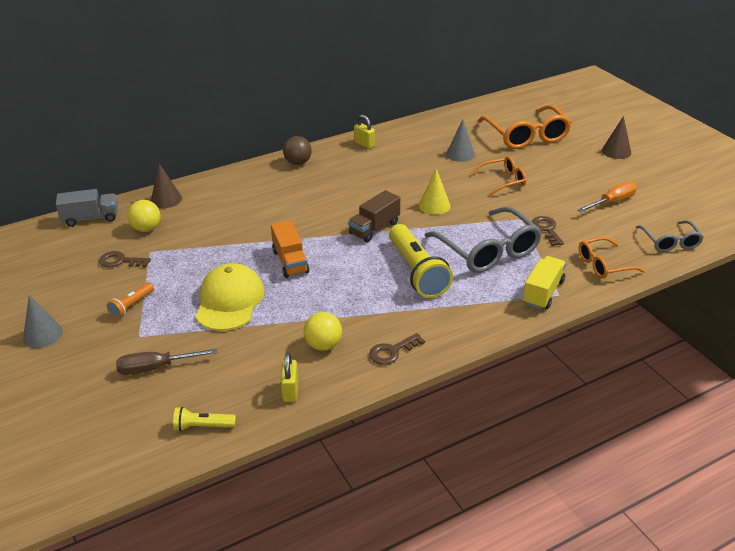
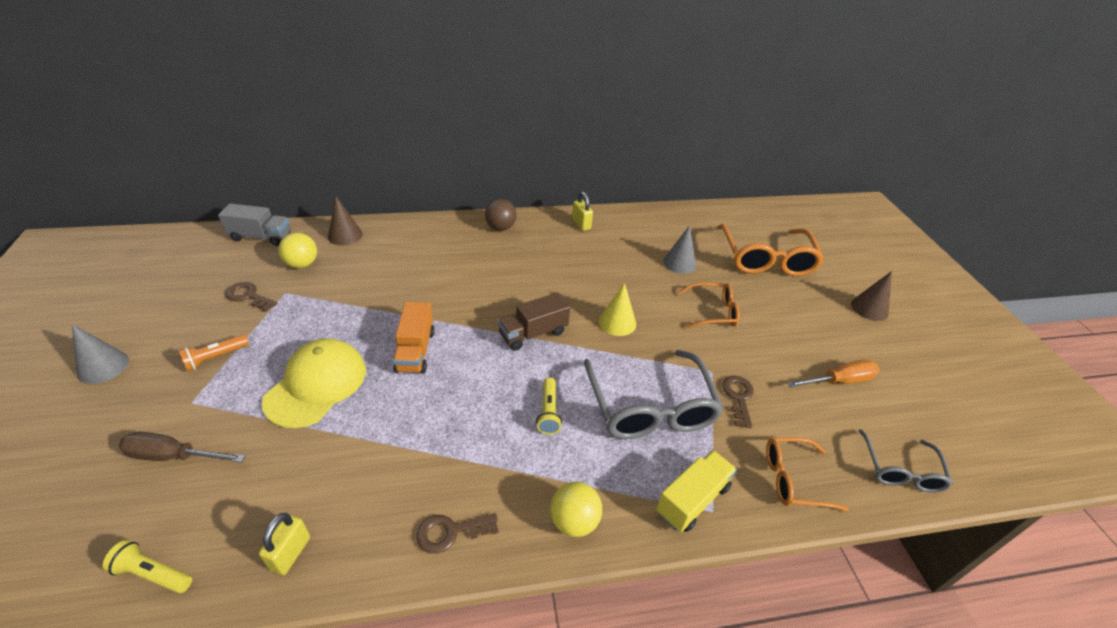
camera: 15 degrees right, 5 degrees up
(323, 345) = (375, 490): yellow ball -> yellow ball (574, 521)
(417, 272) = (548, 412): yellow flashlight -> yellow flashlight, size x0.48

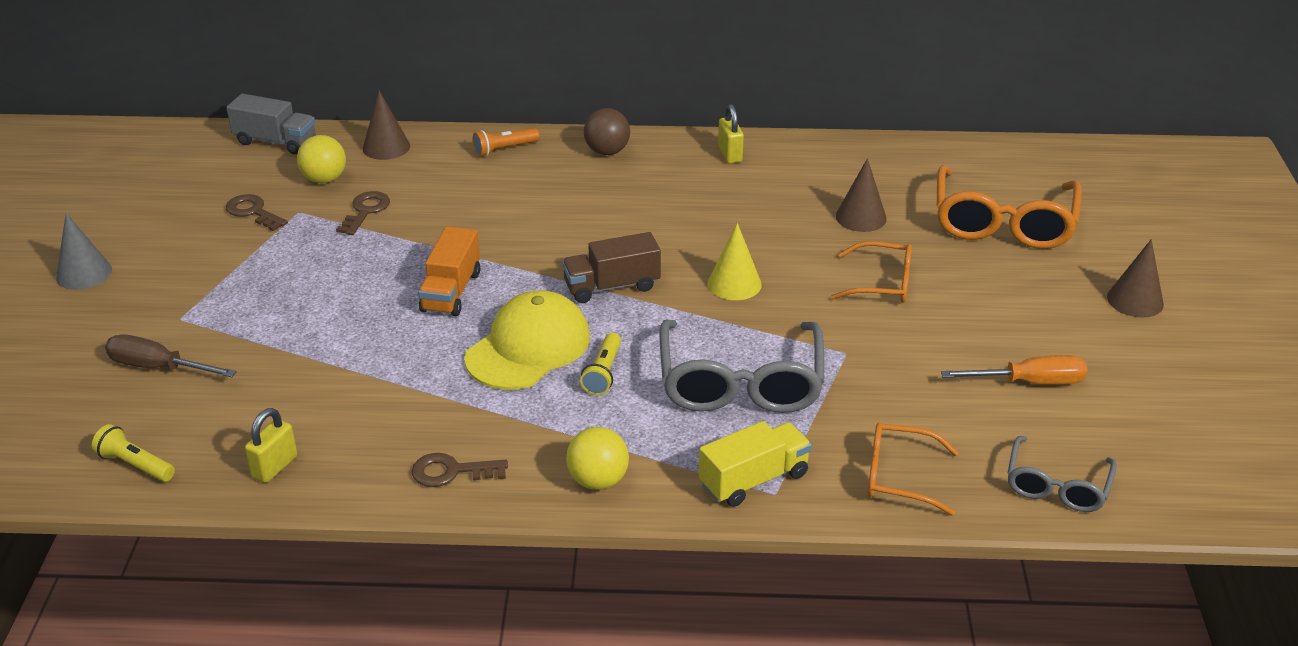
camera: 15 degrees right, 5 degrees down
(215, 358) = (209, 276): orange flashlight -> orange flashlight (504, 149)
(317, 385) = (324, 316): yellow cap -> yellow cap (528, 347)
(679, 263) = (861, 217): grey cone -> brown cone
(738, 397) = (868, 385): brown key -> brown key (365, 211)

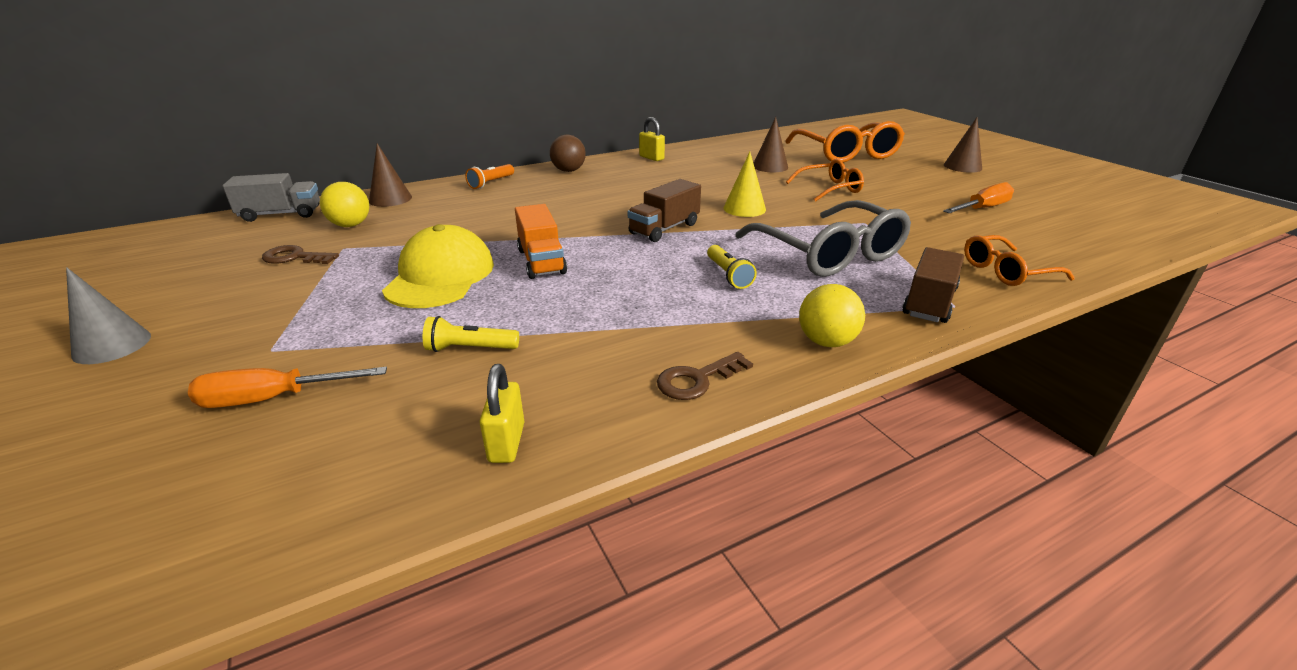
camera: 30 degrees left, 5 degrees down
(135, 465) = (312, 510): yellow flashlight -> yellow flashlight (470, 348)
(158, 367) = (273, 399): brown screwdriver -> orange screwdriver
(365, 211) = (409, 234): brown key -> none
(528, 347) = (649, 276): yellow cap -> yellow cap (440, 276)
(754, 480) = (929, 302): yellow truck -> brown truck
(1056, 486) = (1088, 248): grey glasses -> none

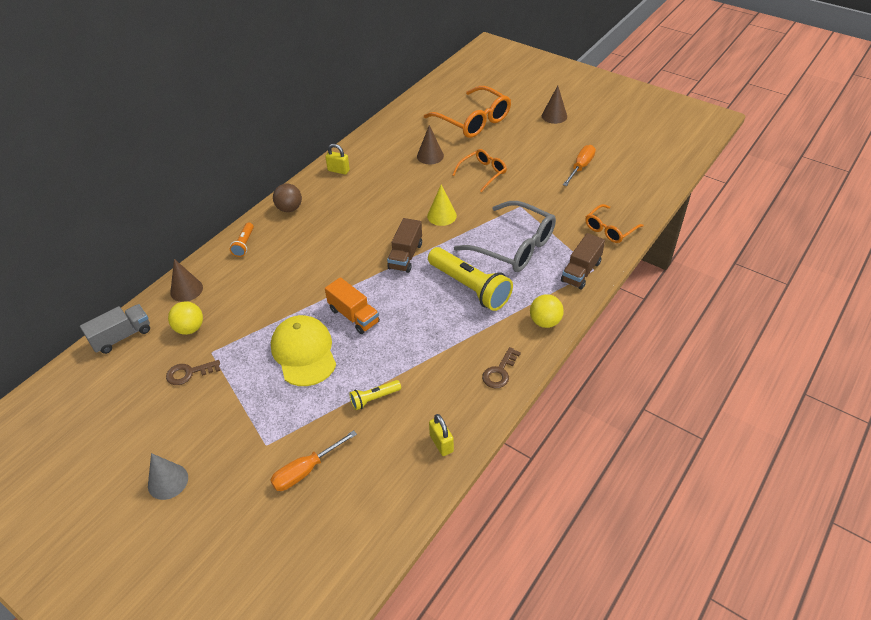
camera: 25 degrees left, 15 degrees up
(728, 275) = (469, 287): yellow flashlight -> yellow flashlight, size x2.09
(929, 302) = (581, 272): brown truck -> brown truck turned 150 degrees counterclockwise

